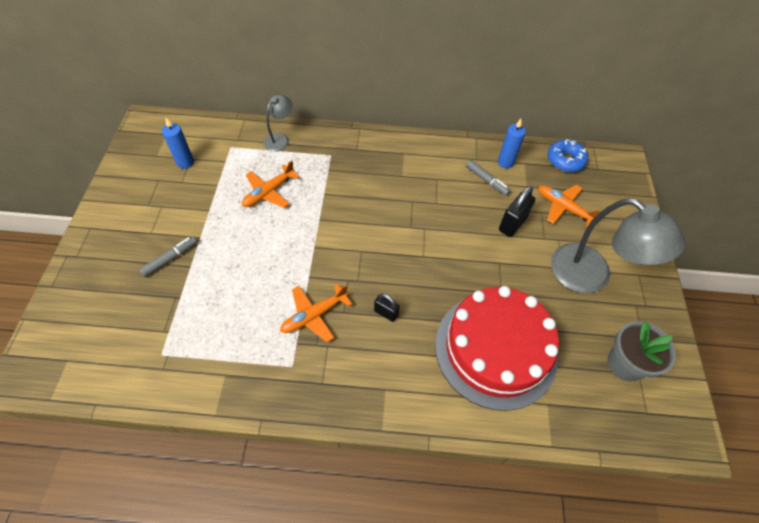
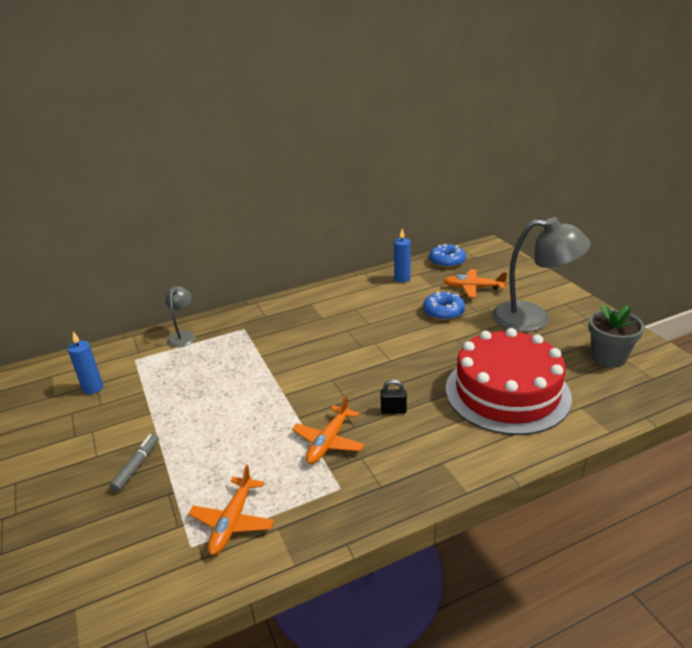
camera: 25 degrees left, 25 degrees down
(269, 192) = (204, 375): orange plane -> orange plane (233, 521)
(486, 180) = (397, 294): grey marker -> none
(512, 224) = (443, 312): black padlock -> blue donut

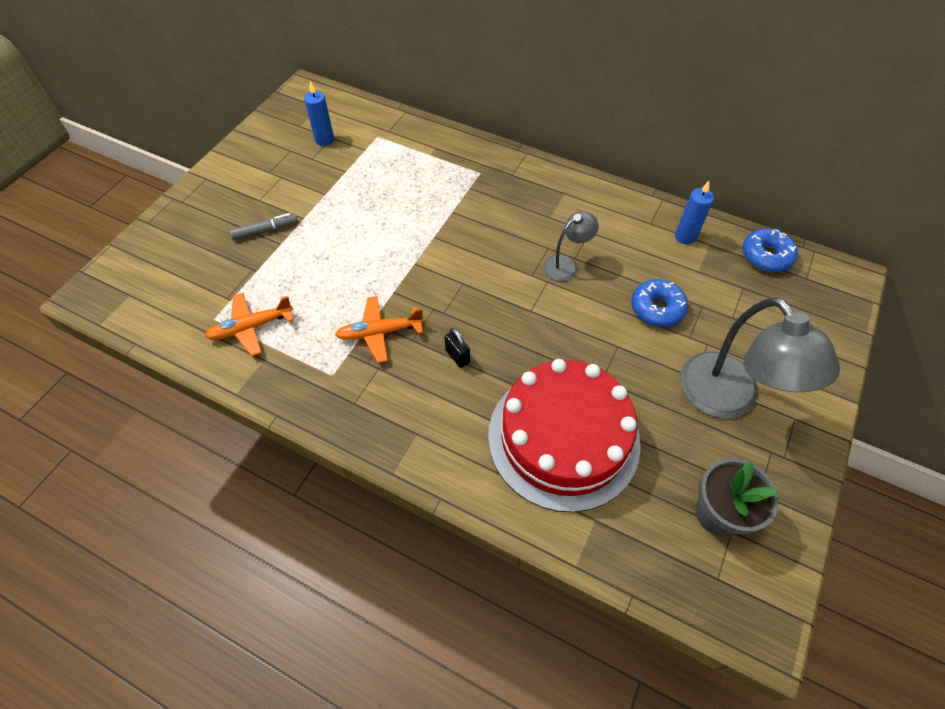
camera: 50 degrees right, 25 degrees up
(183, 336) = (433, 141): grey lamp -> grey lamp (566, 265)
(473, 288) = (734, 310): orange plane -> none

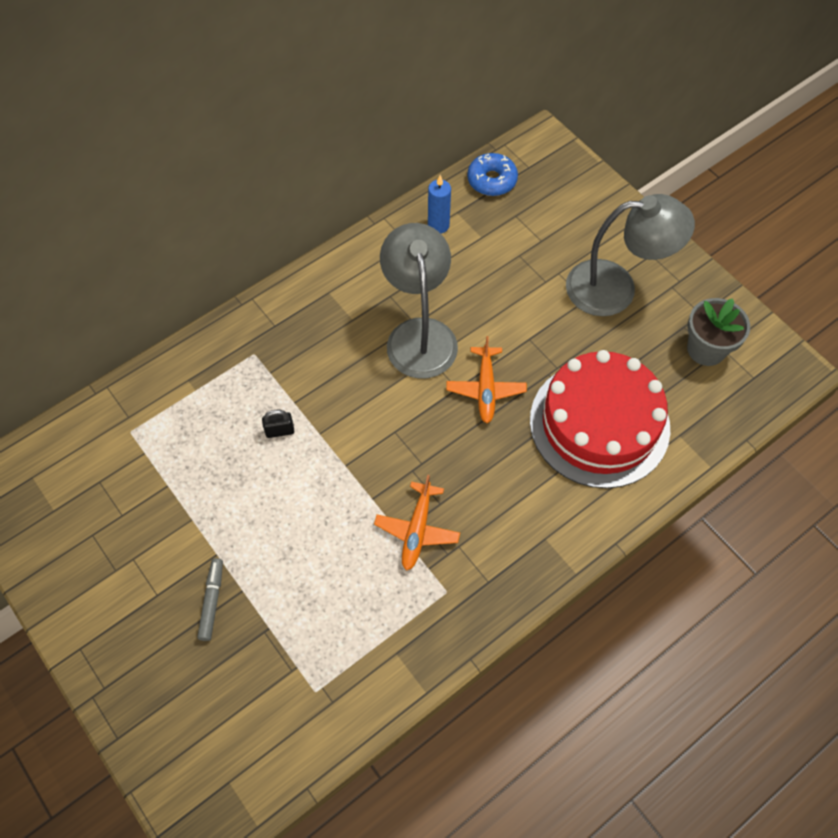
camera: 65 degrees left, 5 degrees up
(251, 327) = (348, 654): orange plane -> orange plane (486, 388)
(324, 140) = (99, 490): blue candle -> none
(457, 356) = (478, 471): black padlock -> black padlock (280, 431)
(566, 265) = (419, 334): grey lamp -> grey lamp, size x1.98
(657, 308) = (505, 289): blue donut -> none

